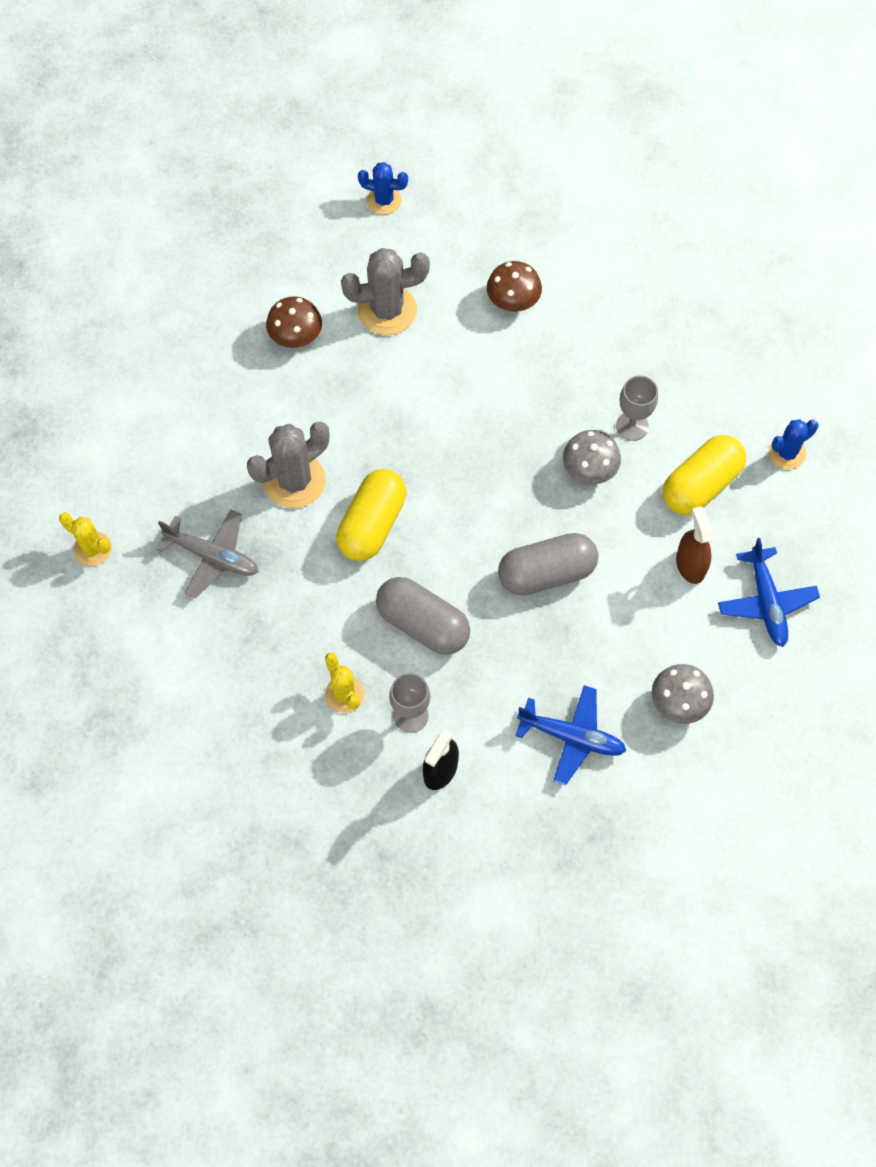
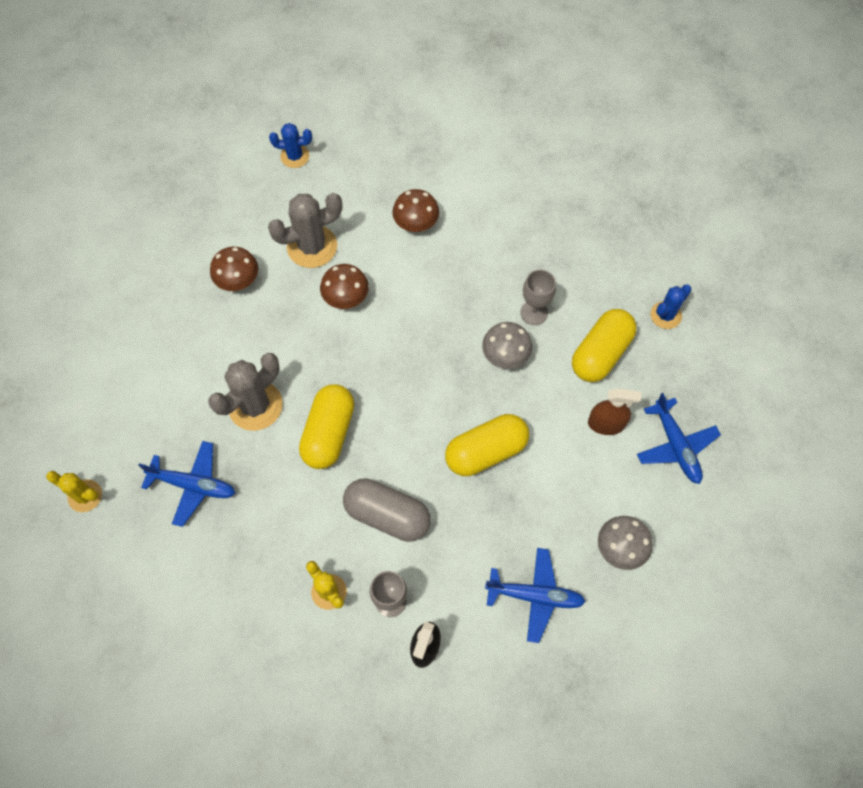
camera: 10 degrees left, 0 degrees up
(213, 557) = (193, 485): grey plane -> blue plane
(416, 375) = (346, 297): none -> brown mushroom
(546, 573) = (486, 451): grey capsule -> yellow capsule
(690, 565) = (606, 424): brown spray bottle -> brown spray bottle turned 120 degrees clockwise

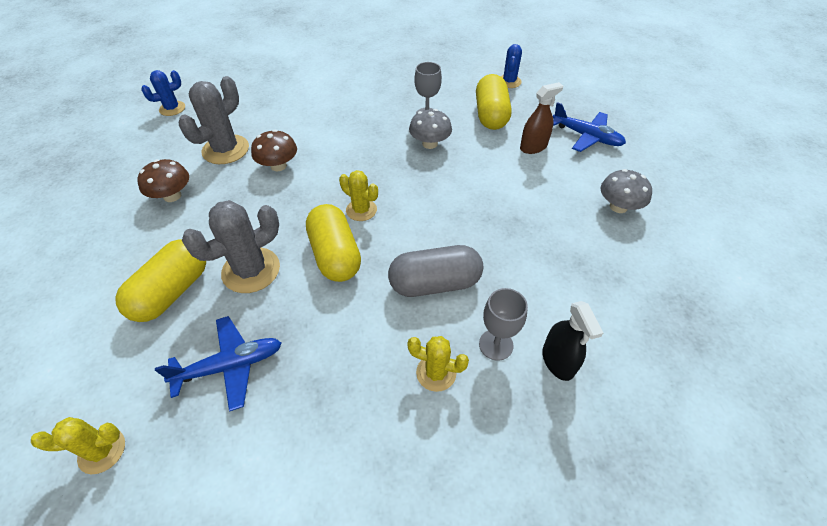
camera: 35 degrees left, 15 degrees down
(255, 405) = (251, 270): grey cactus -> grey cactus turned 45 degrees clockwise
(383, 398) = (361, 210): none -> yellow cactus
(416, 223) = (299, 106): brown mushroom -> none
(486, 451) = (470, 202): yellow capsule -> yellow capsule (172, 292)
(535, 596) = (598, 269): blue plane -> none

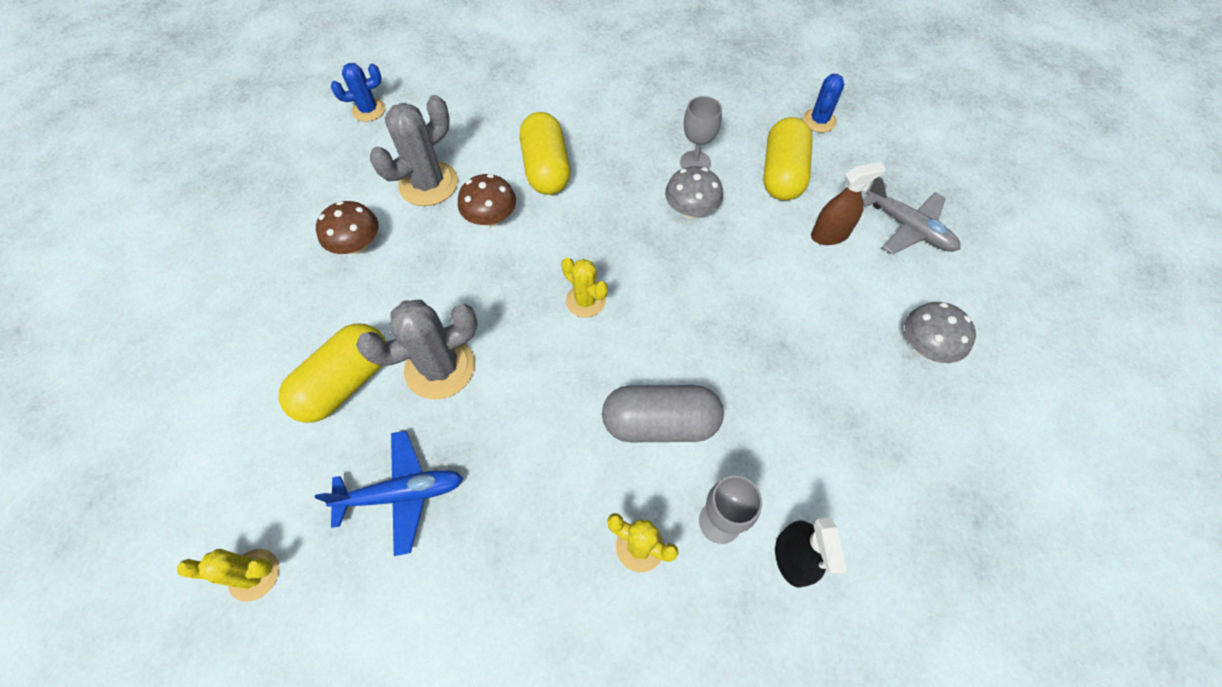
camera: 10 degrees right, 10 degrees up
(335, 255) = (544, 362): yellow capsule -> yellow capsule (546, 169)
(586, 137) = (908, 228): blue plane -> grey plane

